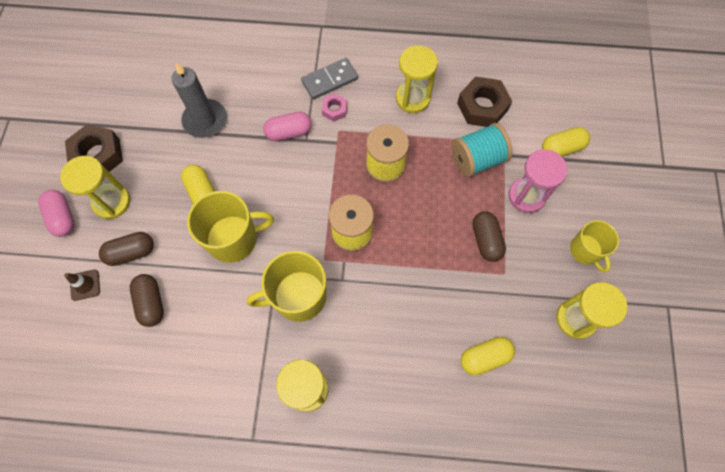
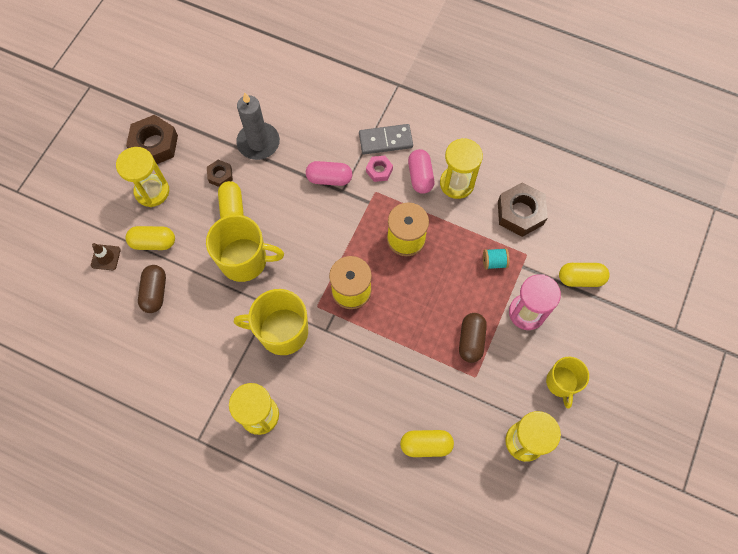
camera: 20 degrees right, 0 degrees up
(62, 217) = (106, 191): pink capsule -> pink capsule (420, 176)
(131, 252) = (153, 242): brown capsule -> yellow capsule
(178, 164) = (220, 175): none -> brown nut
(477, 159) = (494, 262): turquoise spool -> turquoise spool, size x0.51

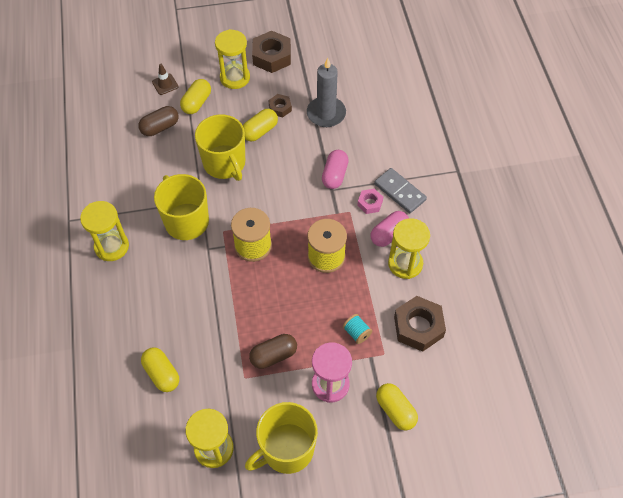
camera: 55 degrees right, 10 degrees down
(153, 242) = (197, 103): yellow capsule -> yellow capsule turned 60 degrees clockwise
(329, 178) = (334, 175): pink capsule -> pink capsule turned 45 degrees clockwise
(561, 383) = (286, 449): yellow mug -> yellow mug, size x1.58

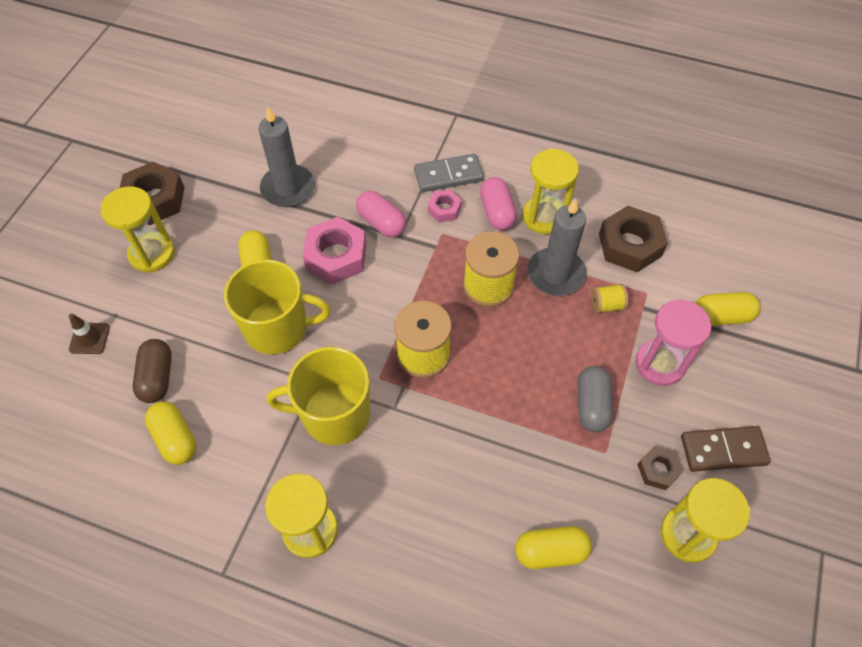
camera: 60 degrees left, 0 degrees up
(197, 103) = (154, 315): yellow capsule -> yellow capsule (175, 438)
(273, 355) = (592, 405): brown capsule -> grey capsule
(280, 108) = (241, 229): brown nut -> brown nut (658, 470)
(286, 449) = (723, 450): yellow mug -> brown domino
(293, 165) = (336, 256): none -> pink nut
(356, 333) = (606, 305): turquoise spool -> yellow spool
(361, 291) = (556, 274): none -> grey candle

